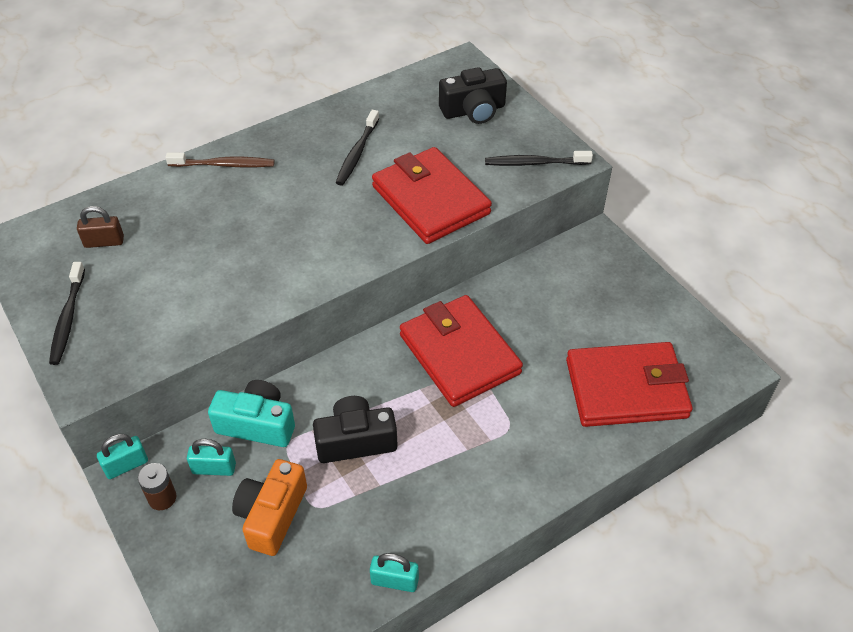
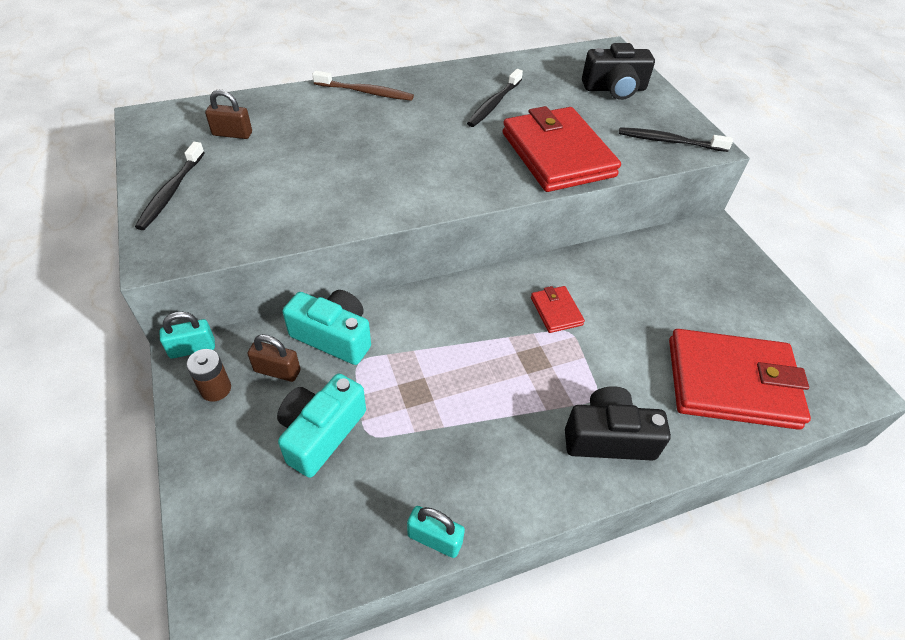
camera: 10 degrees right, 0 degrees up
(214, 468) = (277, 371): turquoise padlock -> brown padlock
(272, 515) = (321, 433): orange camera -> turquoise camera
(355, 441) = (429, 374): black camera -> black camera (608, 437)
(459, 354) = (556, 311): red wallet -> red wallet, size x0.44

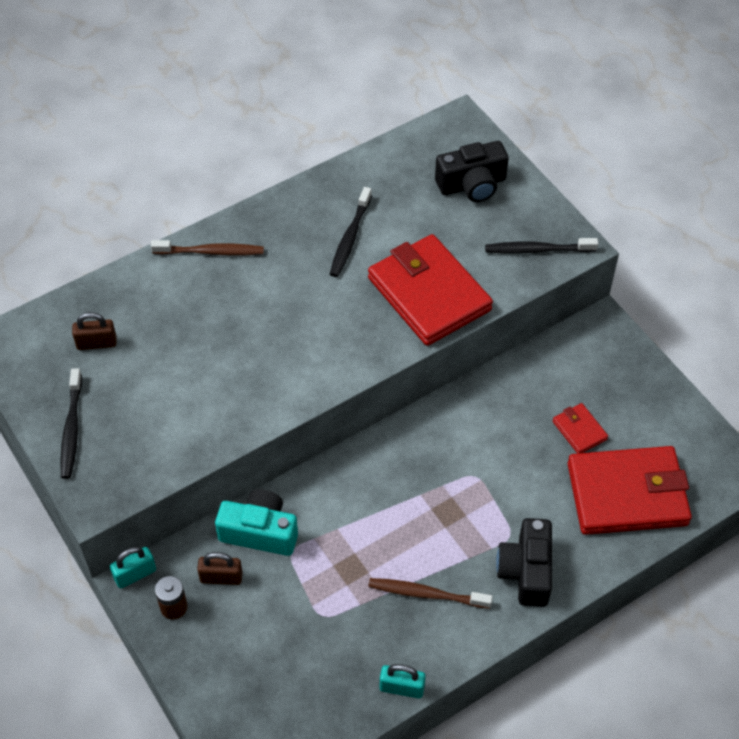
camera: 10 degrees left, 5 degrees up
(321, 433) = (281, 624): turquoise camera -> none
(491, 437) = (427, 594): none -> brown toothbrush
(556, 311) = (459, 457): red wallet -> red wallet (579, 430)
(608, 437) = (526, 571): black camera -> black camera turned 75 degrees counterclockwise

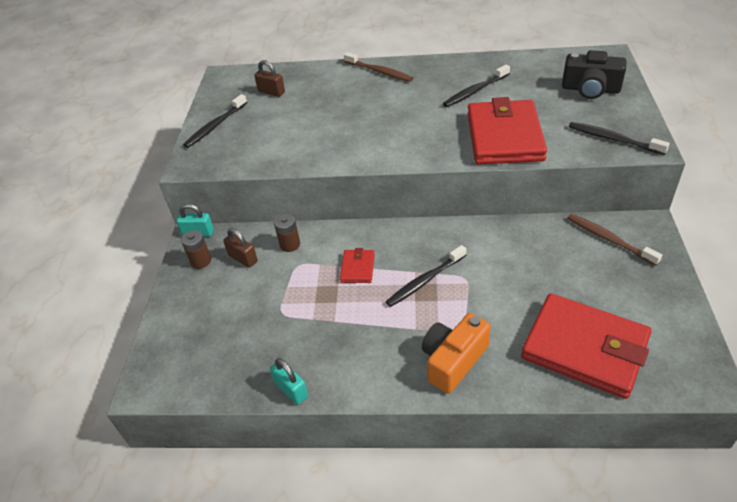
camera: 40 degrees right, 10 degrees down
(260, 532) = (290, 244): turquoise camera -> brown battery
(427, 594) = (364, 337): brown toothbrush -> brown toothbrush (609, 239)
(438, 499) = (425, 280): none -> black toothbrush
(526, 571) = (453, 360): black camera -> orange camera
(579, 430) = (575, 285): red wallet -> red wallet (357, 268)

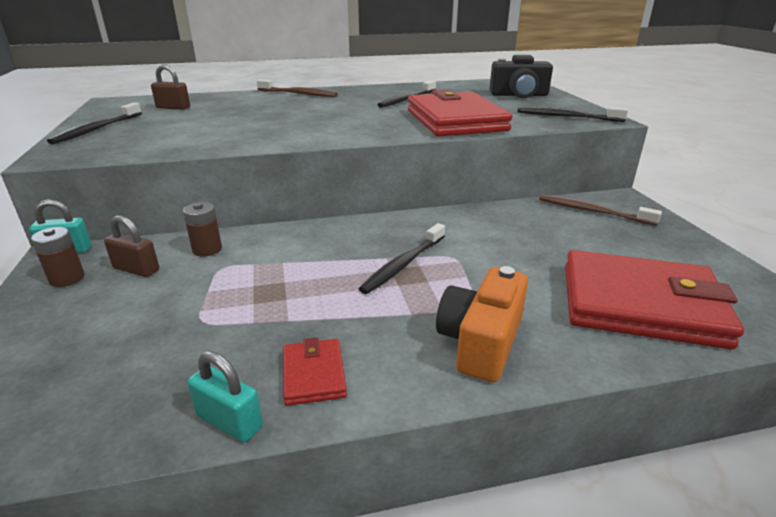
camera: 20 degrees left, 15 degrees down
(357, 268) = (308, 262): red wallet -> red wallet (314, 374)

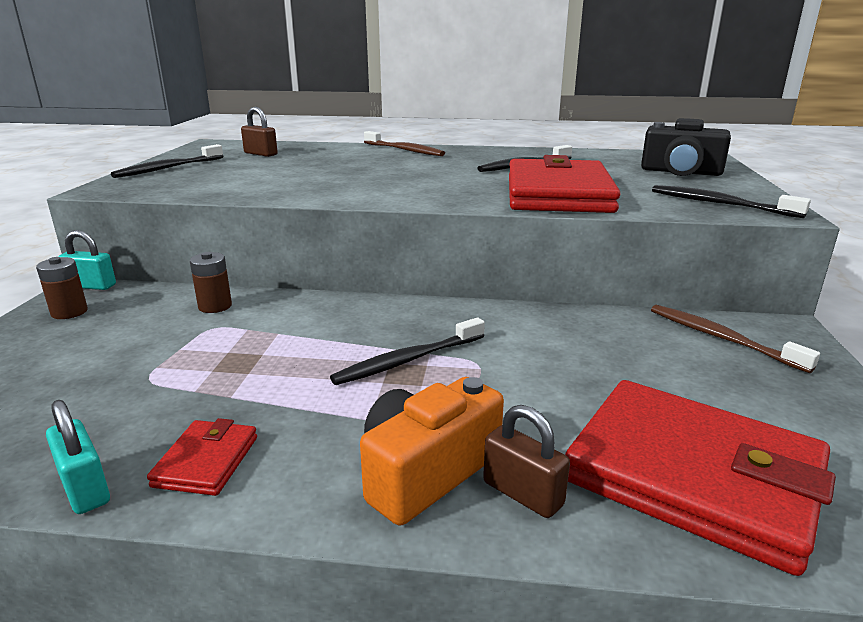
camera: 20 degrees right, 5 degrees down
(136, 269) = (134, 314): brown padlock -> brown padlock (522, 494)

